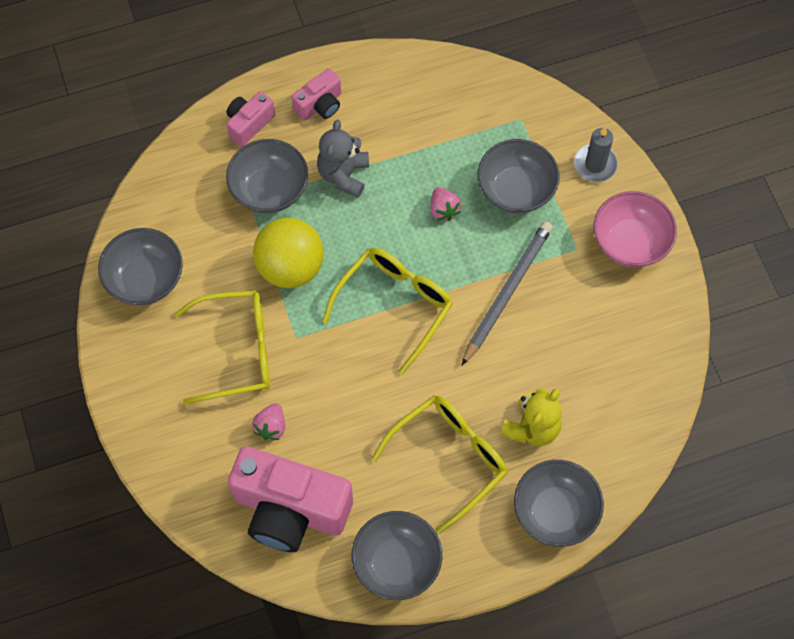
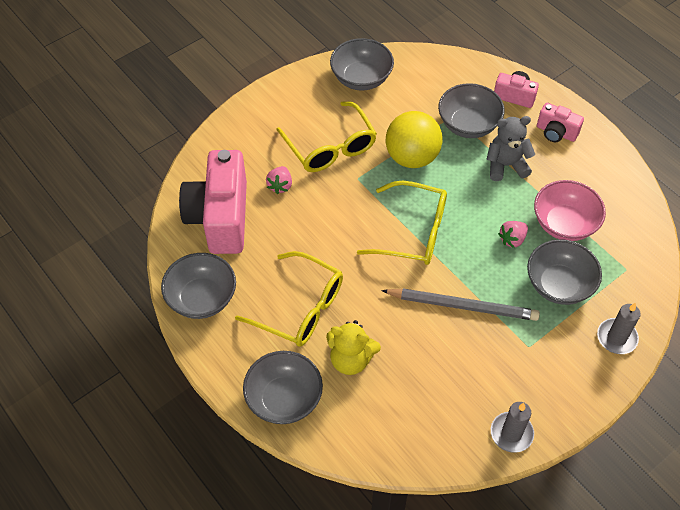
camera: 70 degrees right, 10 degrees down
(271, 427) = (280, 186): pink strawberry -> pink strawberry turned 75 degrees counterclockwise
(630, 242) = (557, 387): pink bowl -> pink bowl (564, 224)
(665, 305) = (511, 433): none -> grey candle

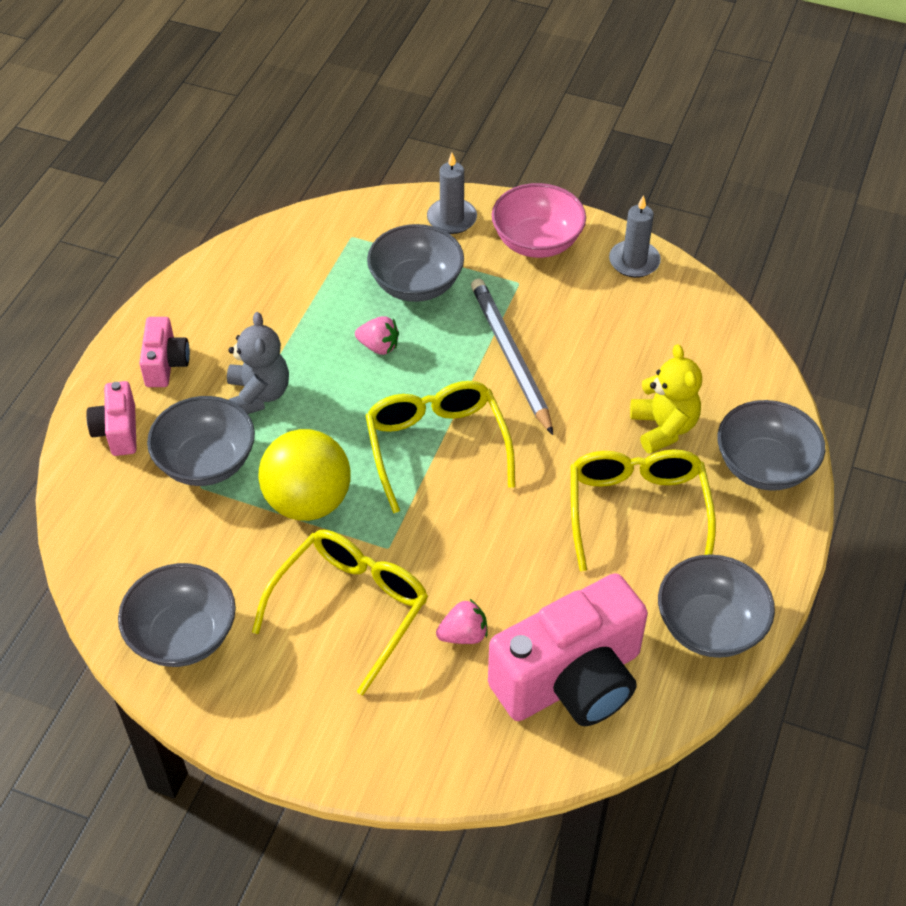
camera: 120 degrees left, 5 degrees down
(506, 165) = (258, 395): grey teddy bear -> grey teddy bear turned 150 degrees counterclockwise
(564, 224) = (320, 308): pink bowl -> pink bowl (537, 242)

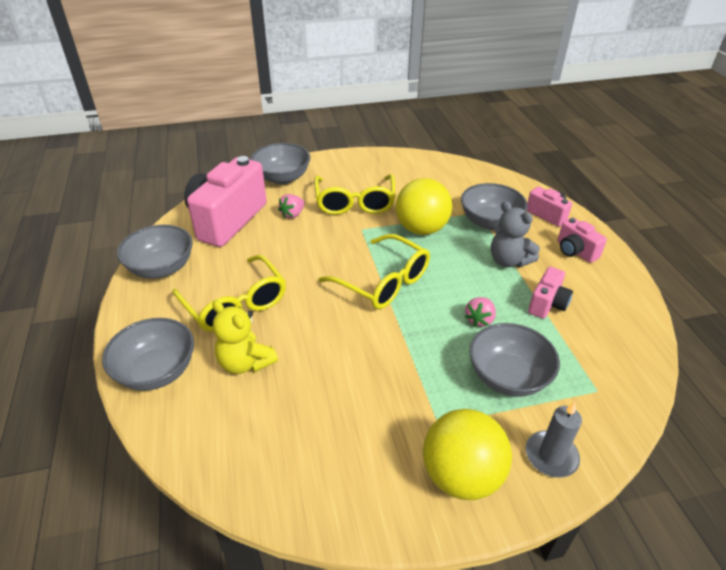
camera: 145 degrees right, 10 degrees down
(183, 635) = (414, 169): grey bowl -> grey bowl (282, 178)
(287, 325) = (547, 304): none -> pink camera
(379, 346) = (479, 320): pink strawberry -> pink strawberry turned 45 degrees counterclockwise
(510, 356) = (390, 358): grey pencil -> none
(537, 242) = (461, 475): pink bowl -> yellow ball
(634, 261) = (361, 508): grey candle -> none

